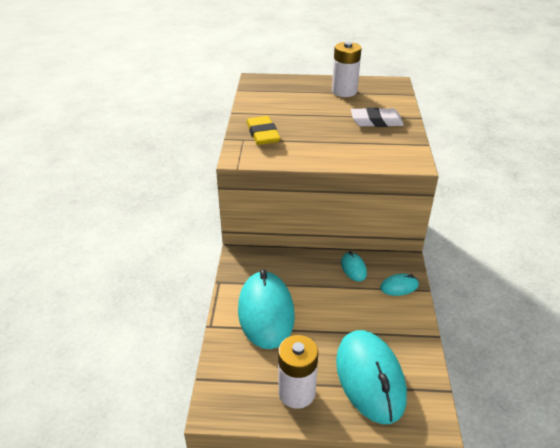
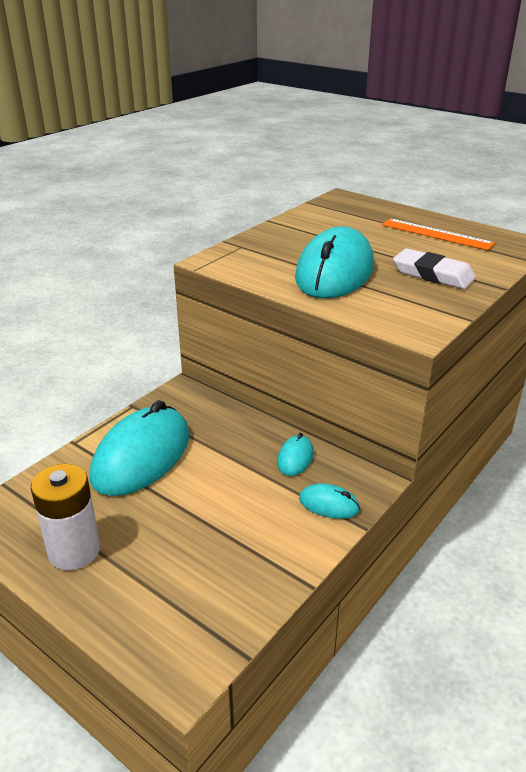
camera: 35 degrees right, 5 degrees down
(262, 134) = (270, 247): yellow eraser -> none
(344, 91) = (436, 234): white battery -> orange ruler
(370, 378) = (168, 583): turquoise mouse -> turquoise mouse (335, 272)

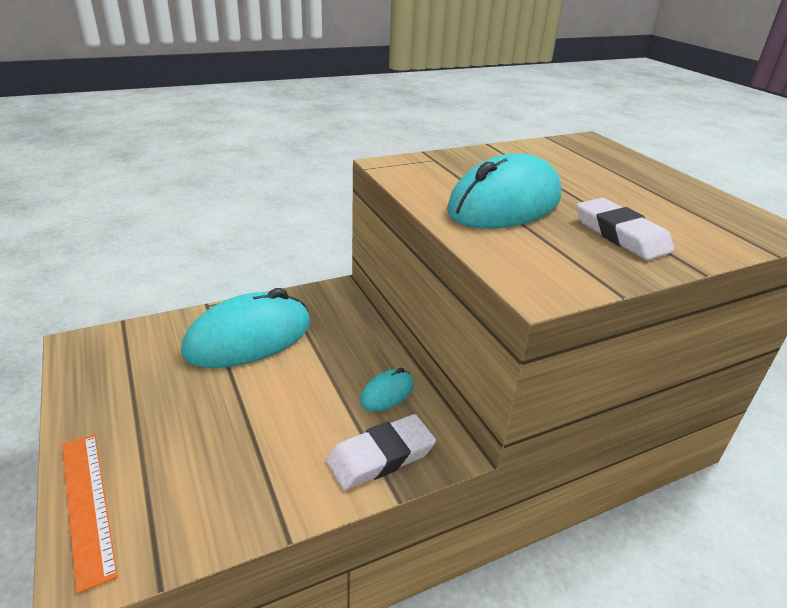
camera: 25 degrees right, 0 degrees up
(74, 551) = (117, 401): white battery -> none
(329, 504) = (381, 456): turquoise mouse -> white eraser
(436, 234) = (667, 196): orange ruler -> orange ruler (87, 504)

